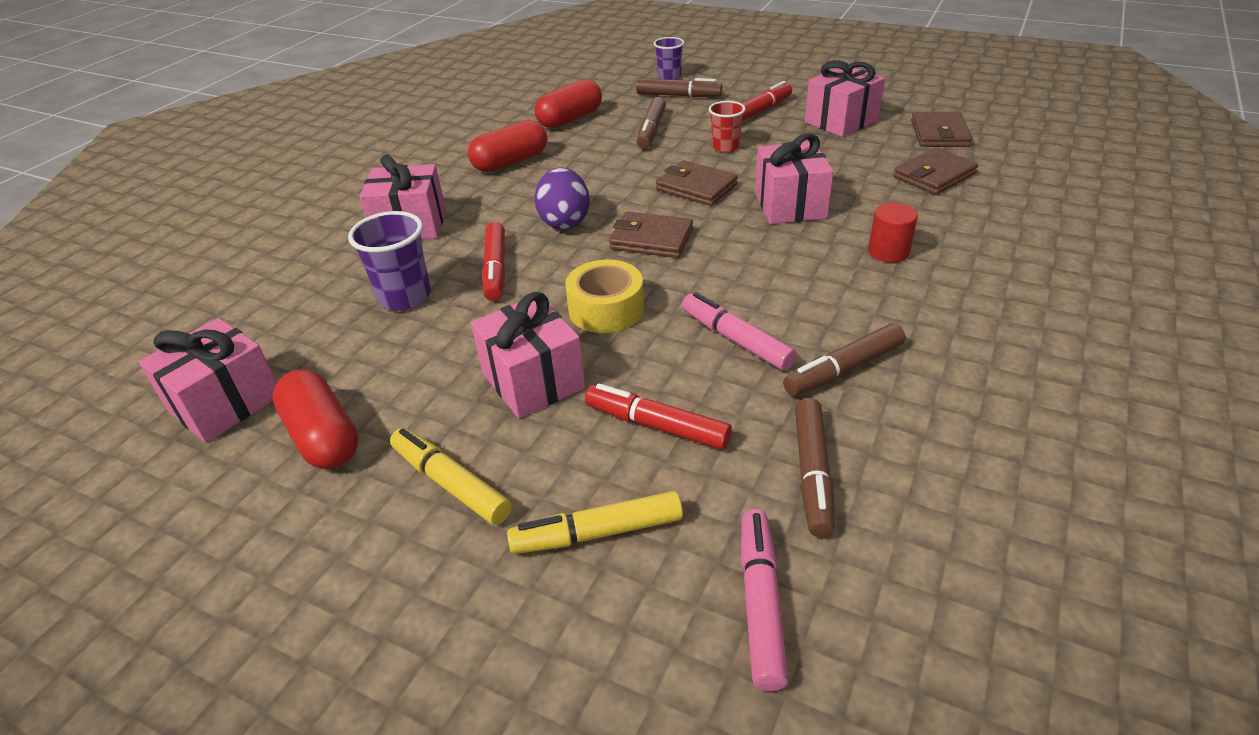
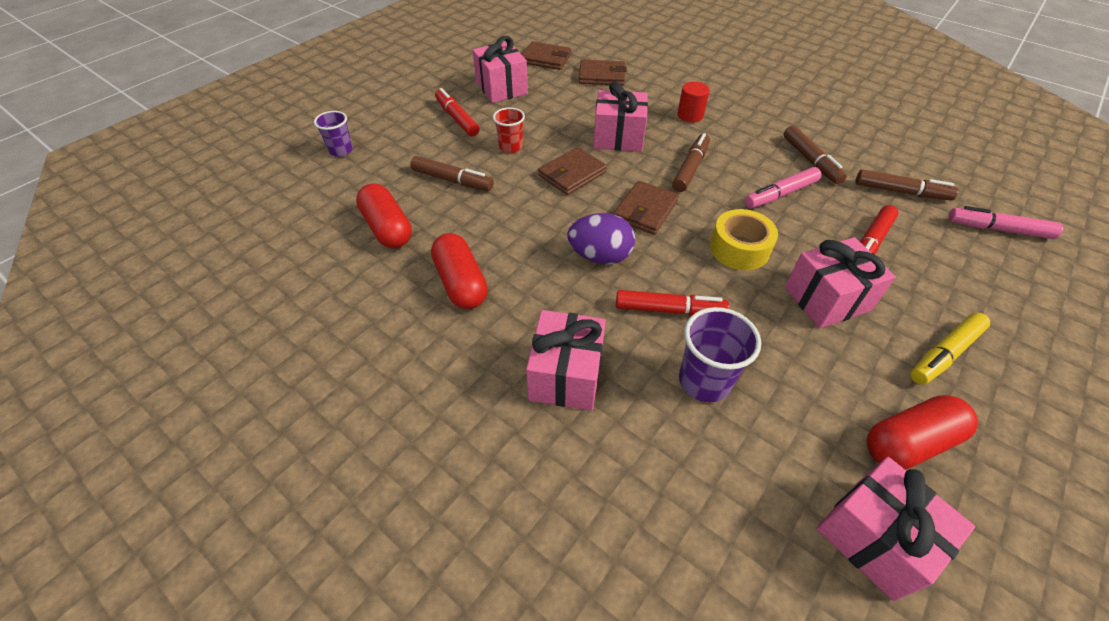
camera: 80 degrees left, 10 degrees up
(597, 533) = (969, 283): yellow marker -> none
(678, 96) = (390, 152): brown marker -> brown marker (690, 168)
(934, 175) = (602, 76): brown wallet -> brown wallet turned 60 degrees counterclockwise

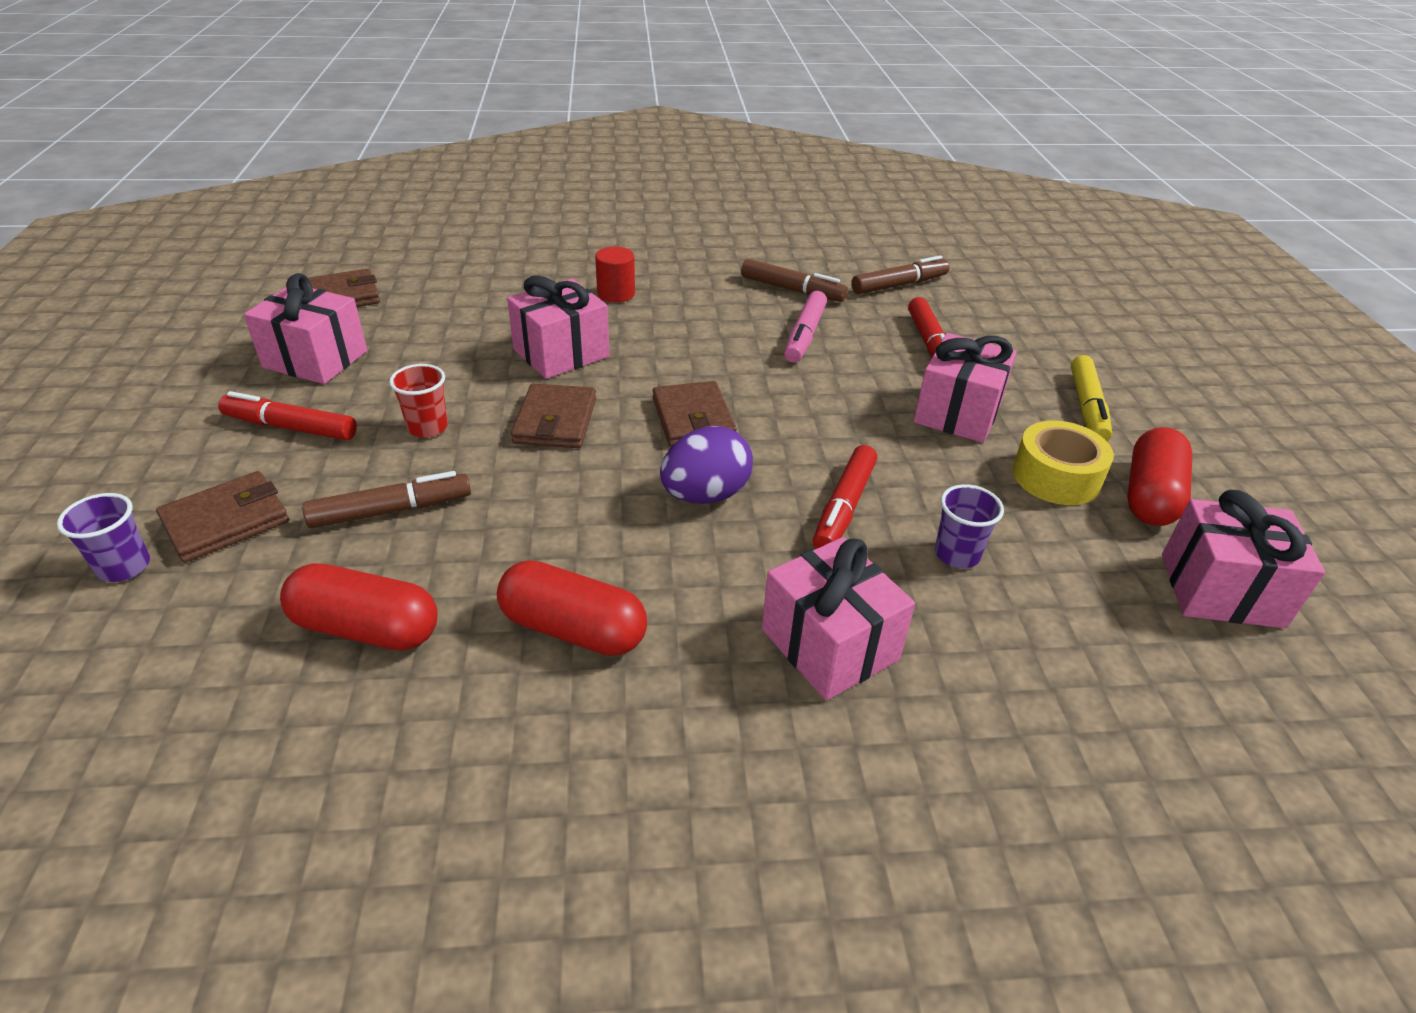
camera: 45 degrees left, 10 degrees down
(602, 76) = (449, 290): brown wallet -> brown wallet (226, 521)
(669, 310) = (843, 507): red marker -> red marker turned 150 degrees clockwise
(690, 168) = (686, 350): brown marker -> none
(704, 381) = (957, 554): purple cup -> purple cup, size x0.66
(739, 249) = (832, 408): yellow tape -> yellow tape (1056, 477)
(998, 229) = (1001, 283): pink marker -> none

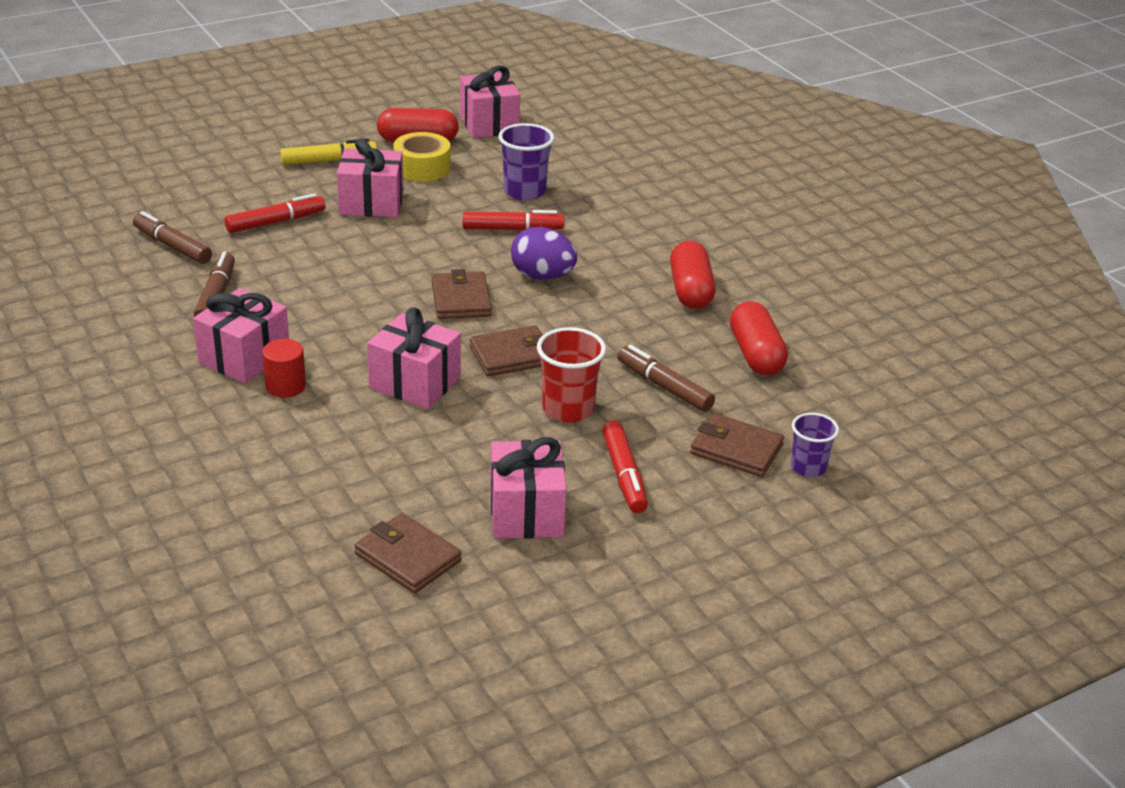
camera: 115 degrees left, 5 degrees down
(427, 427) = (568, 409): red cup -> red cup, size x1.52
(693, 419) = (461, 299): brown wallet -> brown wallet turned 60 degrees counterclockwise
(804, 335) = (300, 276): pink marker -> none
(829, 644) = (628, 218): pink gift -> pink gift (244, 357)
(957, 554) = (524, 191): purple cup -> purple cup, size x1.52

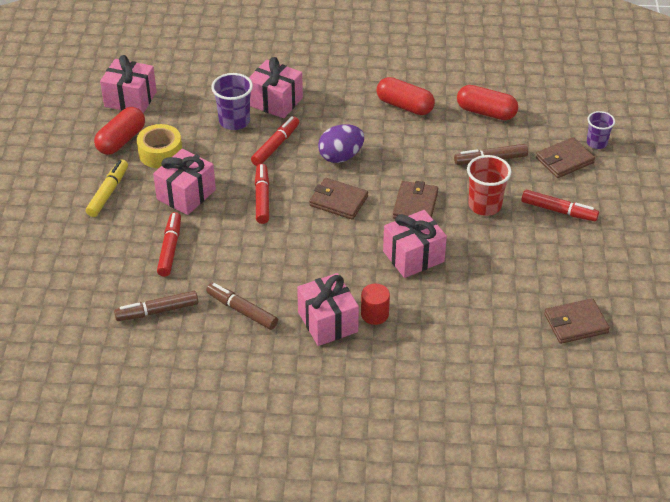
camera: 55 degrees left, 10 degrees up
(414, 249) = (262, 198): none -> red marker
(526, 512) = (566, 261): pink gift -> pink gift (275, 101)

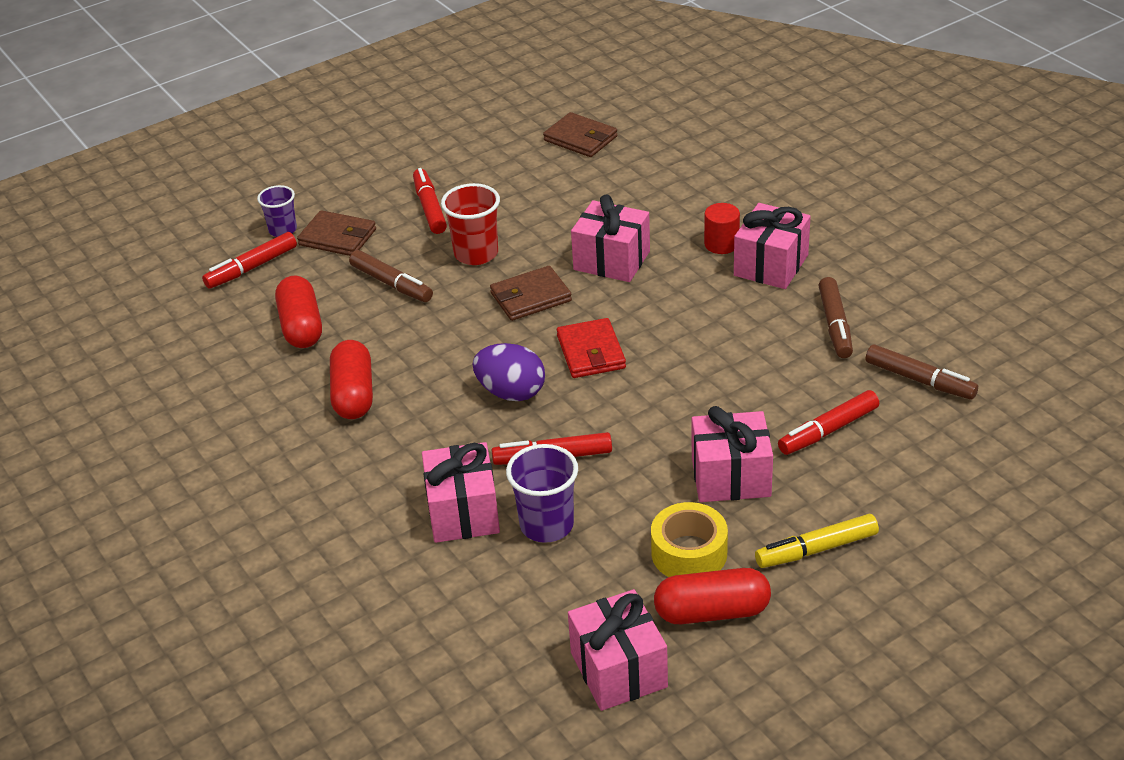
camera: 125 degrees left, 5 degrees down
(262, 198) = (658, 411): red marker -> red marker (251, 268)
(338, 201) = (591, 352): brown wallet -> red wallet

